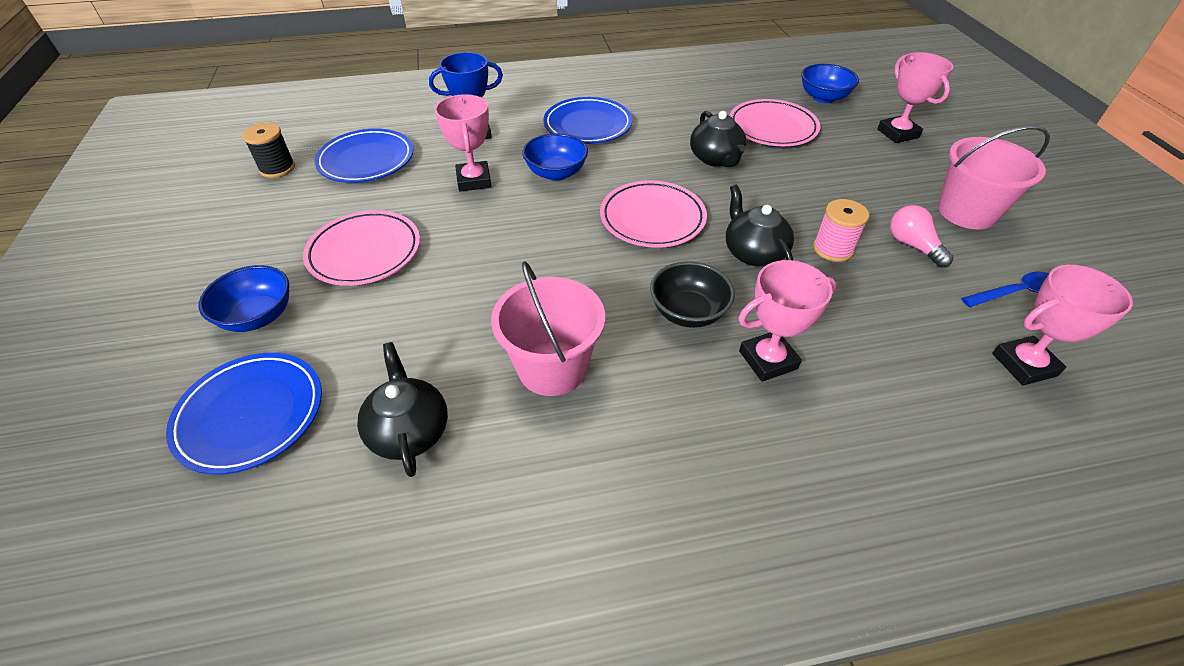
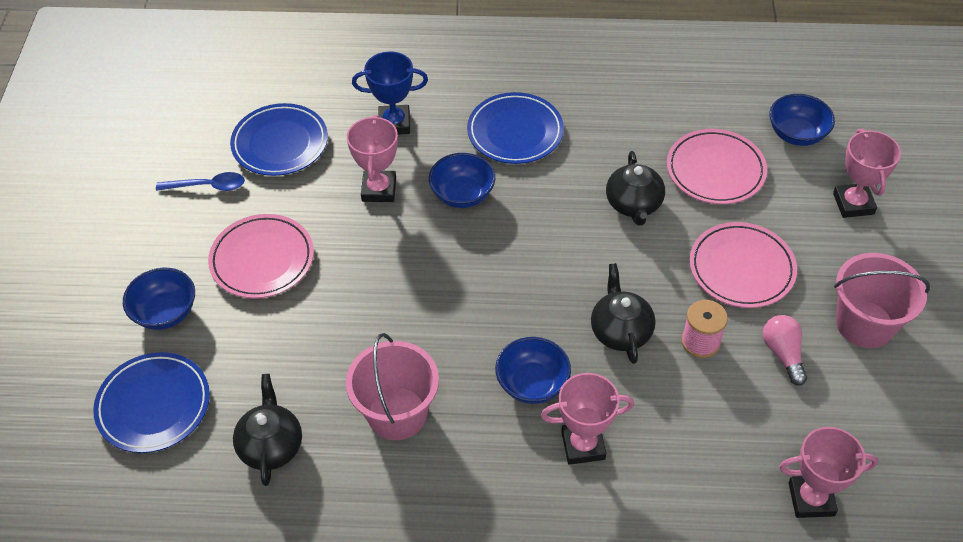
camera: 15 degrees right, 5 degrees up
(277, 168) = (194, 139): black spool -> none
(652, 218) = (538, 271): pink plate -> pink plate (741, 268)
(688, 312) = (532, 383): black bowl -> blue bowl
(1016, 292) = (854, 426): blue spoon -> blue spoon (208, 186)

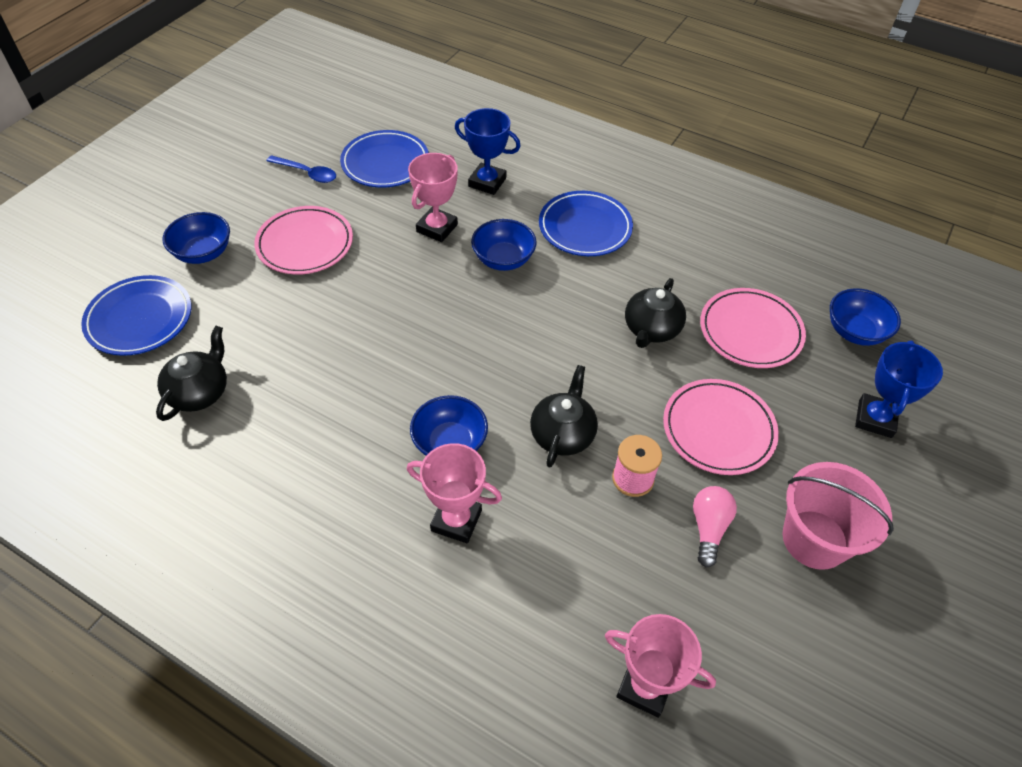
camera: 25 degrees right, 0 degrees up
(397, 413) = (317, 414): pink bucket -> none
(853, 204) = (875, 419): pink trophy -> blue trophy

